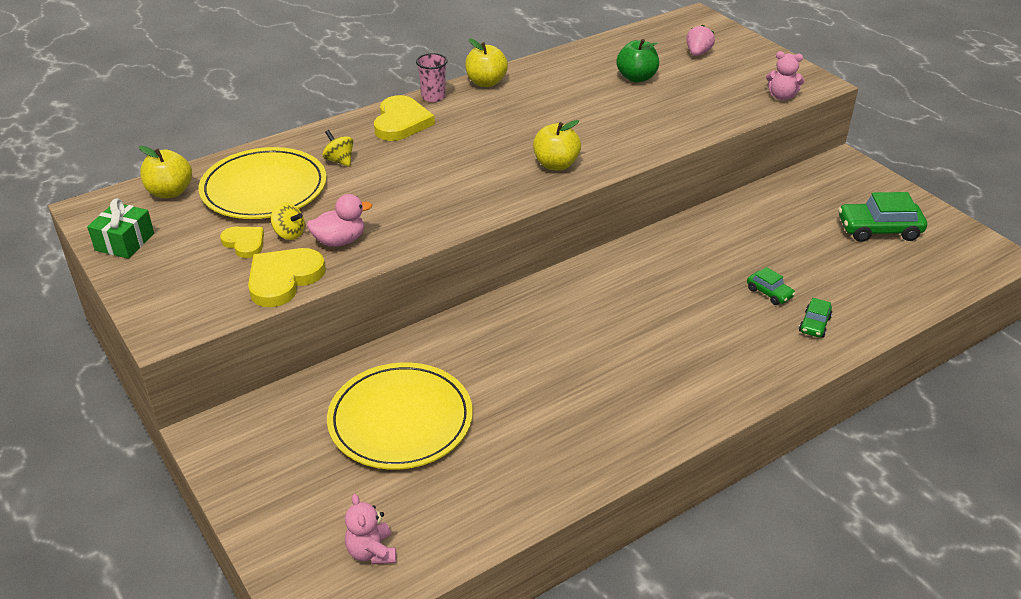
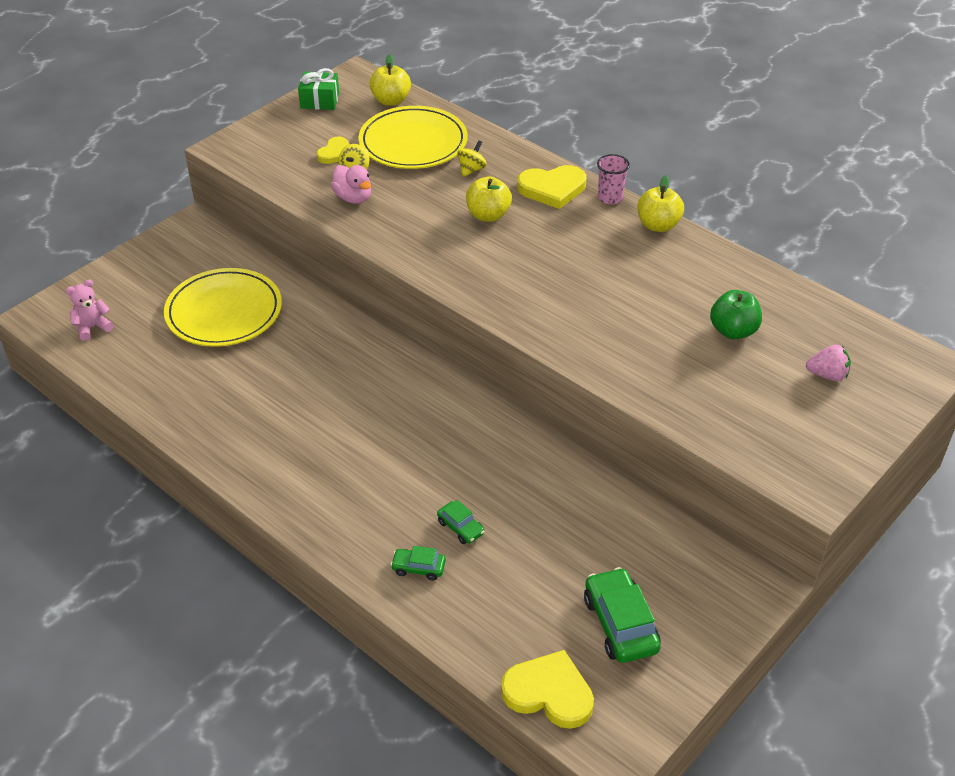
camera: 75 degrees right, 5 degrees up
(283, 279) = (295, 183): yellow heart -> yellow heart (549, 693)
(556, 165) = (521, 298): yellow apple -> yellow apple (488, 215)
(769, 293) = (460, 527): green car -> green car turned 75 degrees counterclockwise
(781, 96) = (759, 459): pink teddy bear -> none

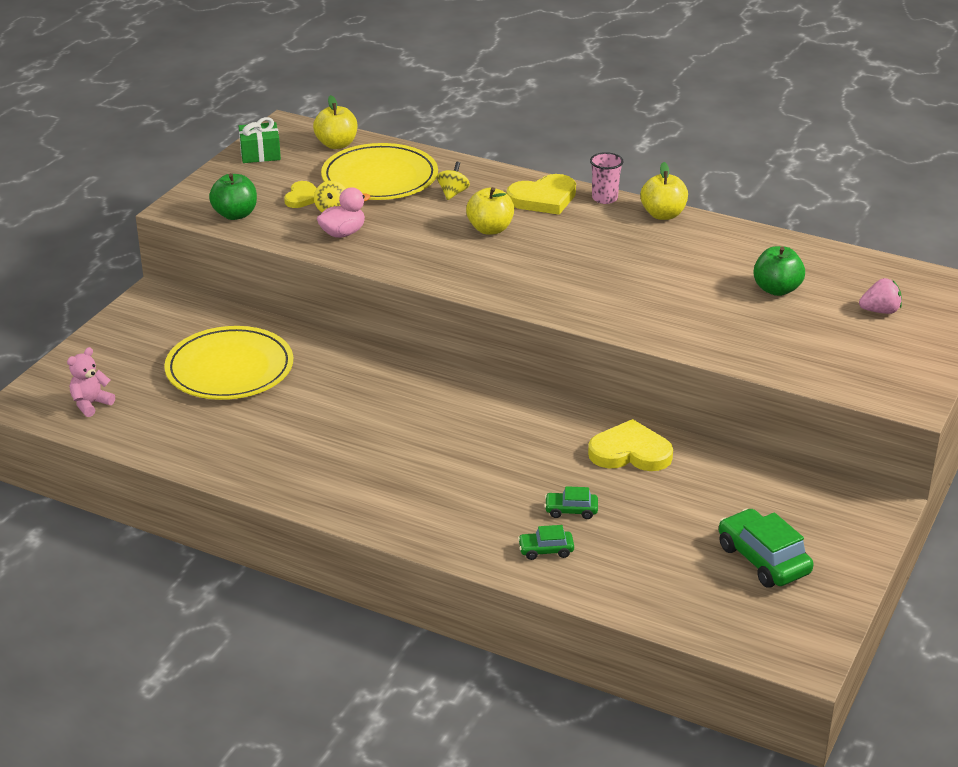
camera: 15 degrees left, 10 degrees down
(268, 162) = (235, 214): none -> green apple
(353, 198) = (343, 233): pink duck -> pink duck turned 75 degrees counterclockwise
(460, 527) = (571, 510): green car -> green car turned 150 degrees clockwise
(549, 693) = (722, 625): yellow heart -> yellow heart (630, 452)

